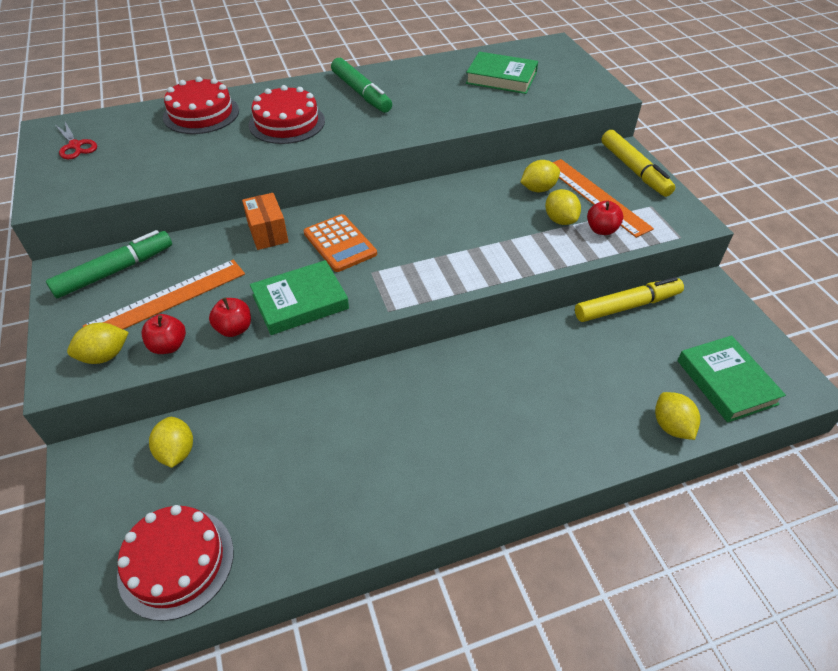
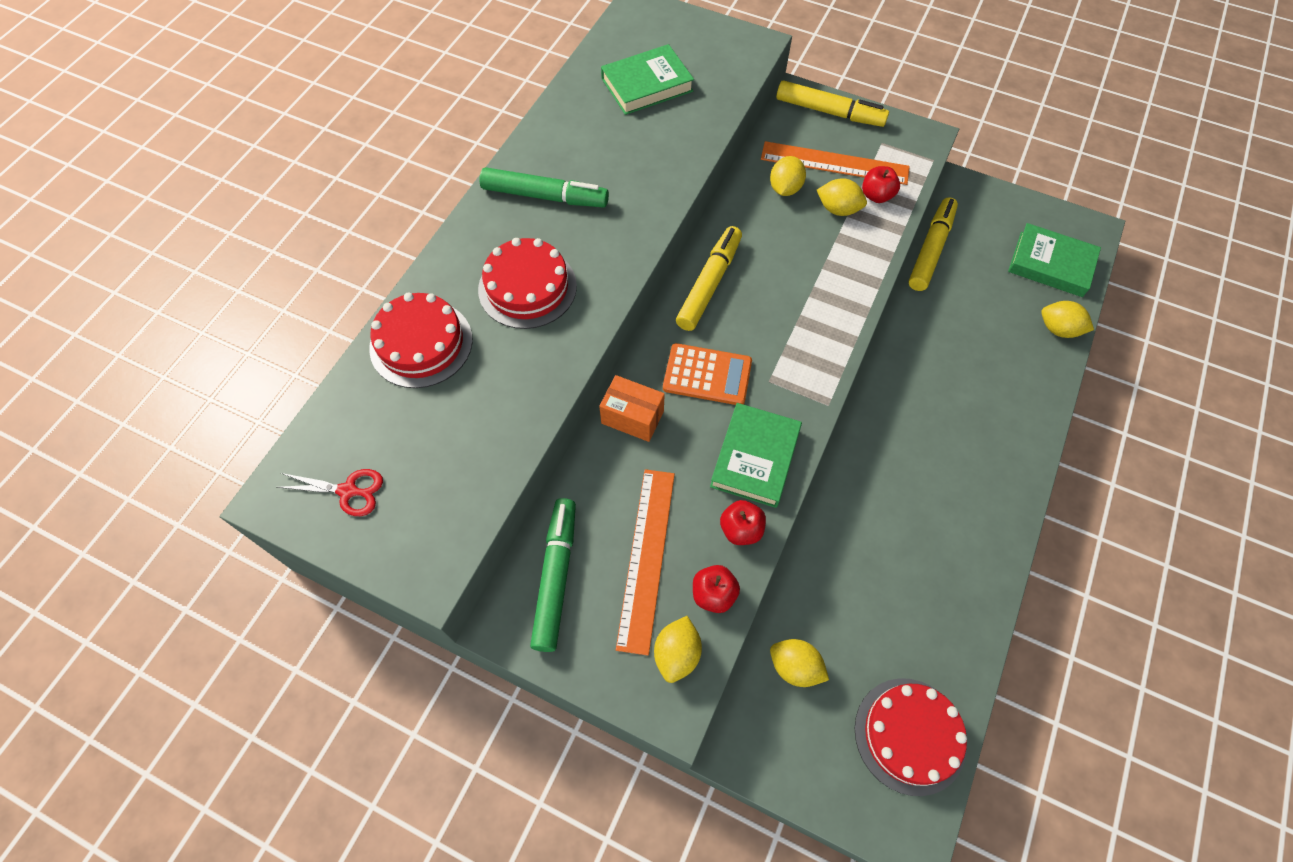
camera: 45 degrees left, 15 degrees up
(412, 203) = (709, 284): none -> yellow marker

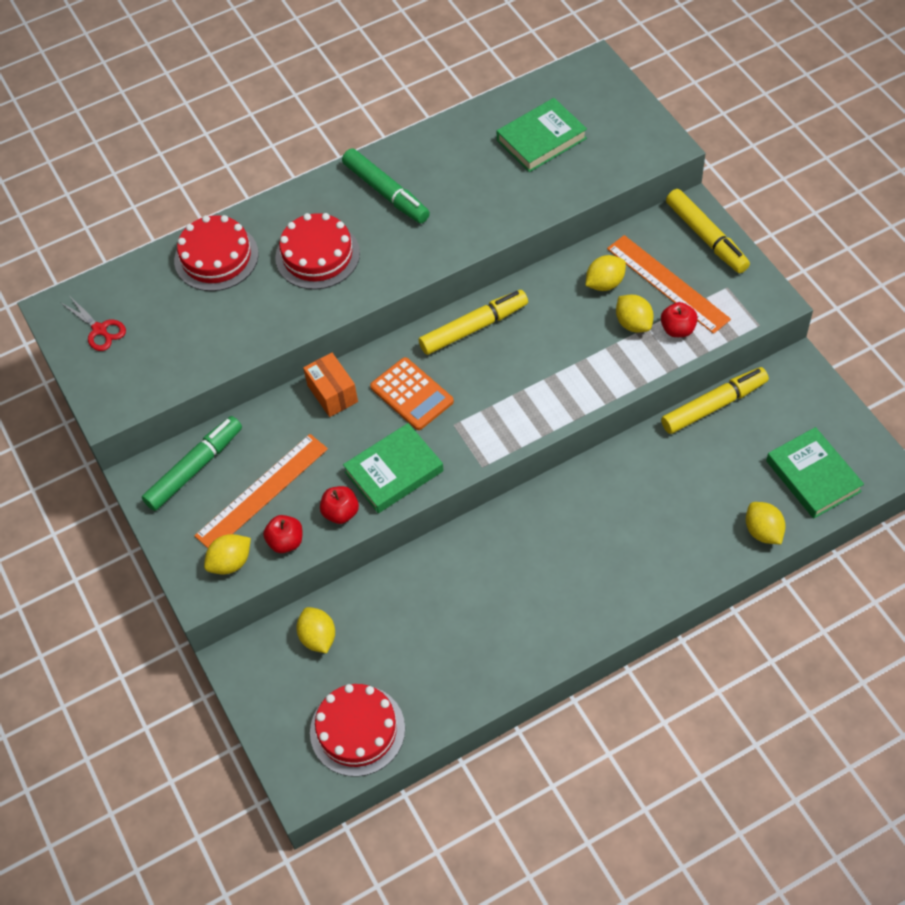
camera: 40 degrees right, 5 degrees down
(647, 85) = (541, 139): green book -> green book turned 45 degrees counterclockwise

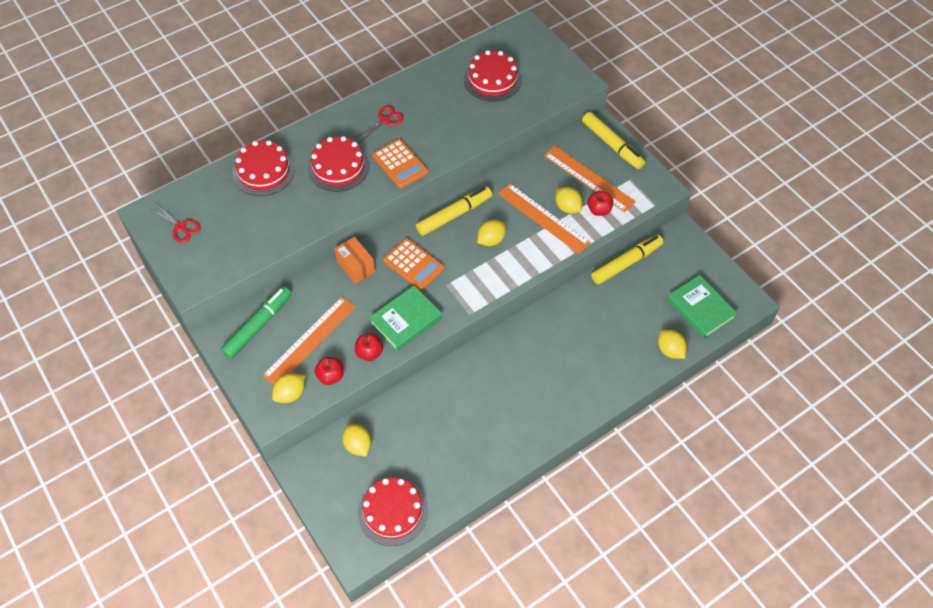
camera: 10 degrees left, 0 degrees up
(386, 192) = (384, 120): green marker -> red scissors
(401, 254) = (400, 164): none -> orange calculator
(541, 139) = (492, 79): green book -> red cake
(598, 337) = (543, 218): none -> orange ruler
(605, 283) = (544, 180): yellow lemon -> yellow lemon (491, 240)

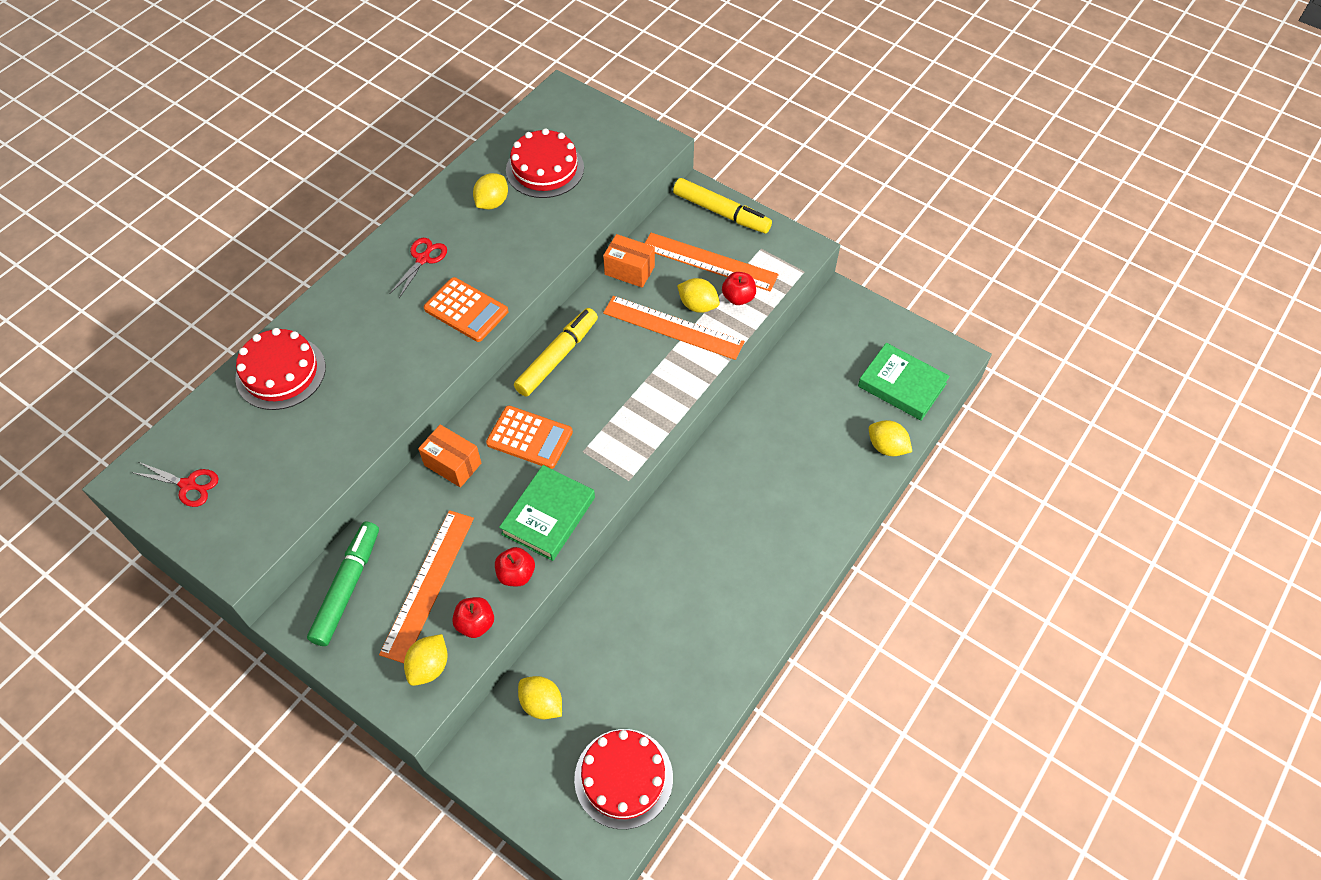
camera: 20 degrees left, 0 degrees up
(338, 167) = (384, 337): red cake -> none
(491, 240) = (618, 375): yellow lemon -> yellow lemon (492, 203)
(529, 168) = (629, 270): none -> orange box
(626, 263) = (790, 354): yellow marker -> none

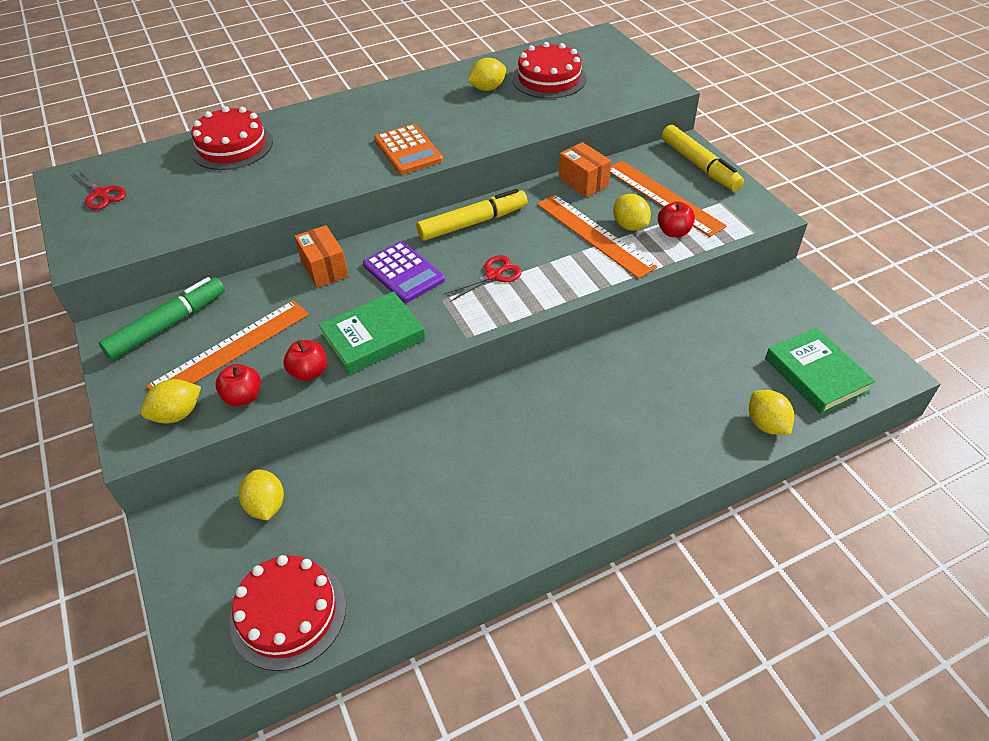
camera: 30 degrees right, 10 degrees down
(423, 259) = (402, 108): red scissors -> red scissors (493, 275)
(529, 438) = (403, 272): orange calculator -> purple calculator

